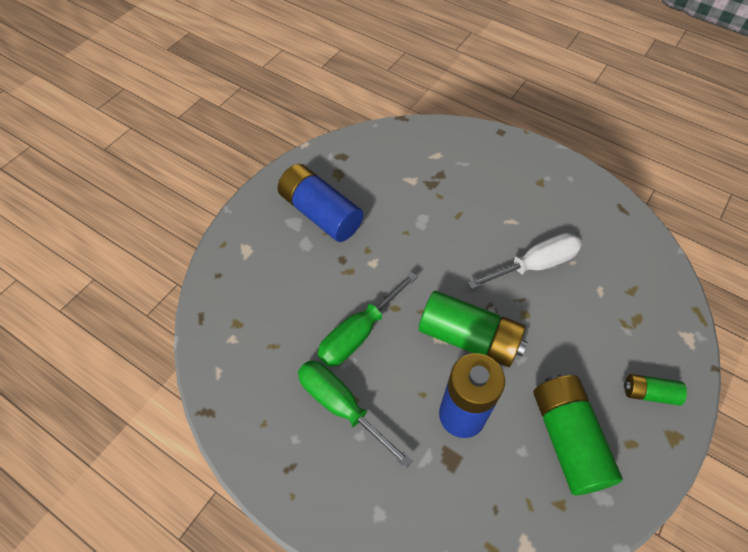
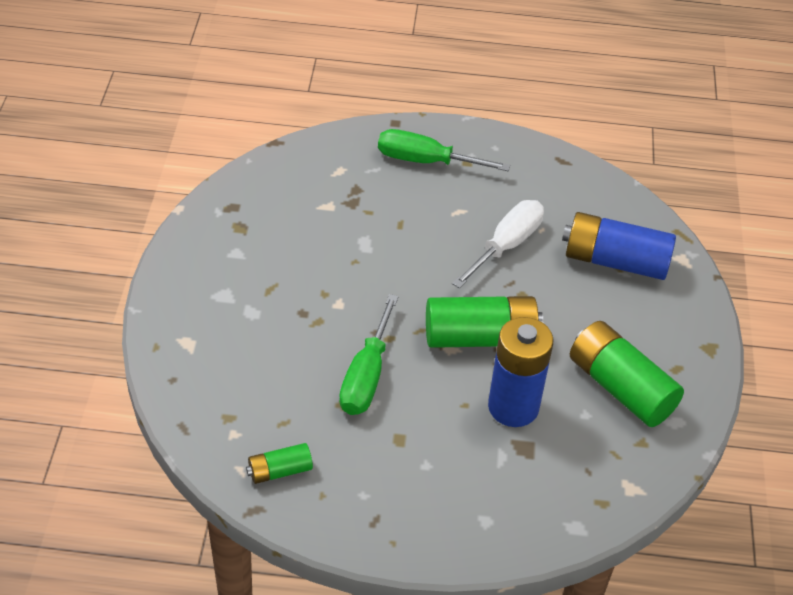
camera: 30 degrees left, 10 degrees down
(320, 213) = (247, 275): blue battery -> blue battery (615, 261)
(341, 406) = (391, 447): green screwdriver -> green screwdriver (426, 161)
(649, 393) = (671, 320): green battery -> green battery (279, 471)

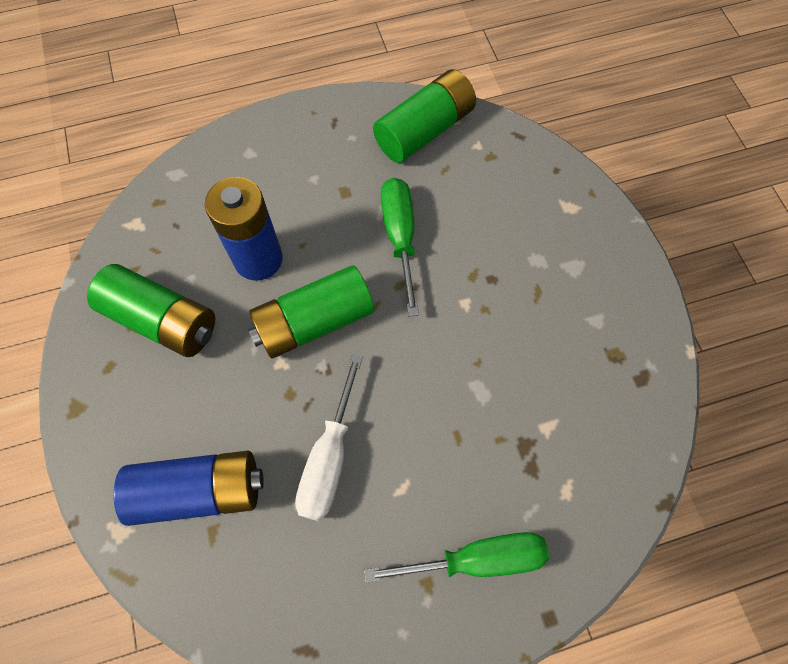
camera: 160 degrees right, 20 degrees up
(279, 471) = (424, 130): green battery -> green battery, size x1.95

